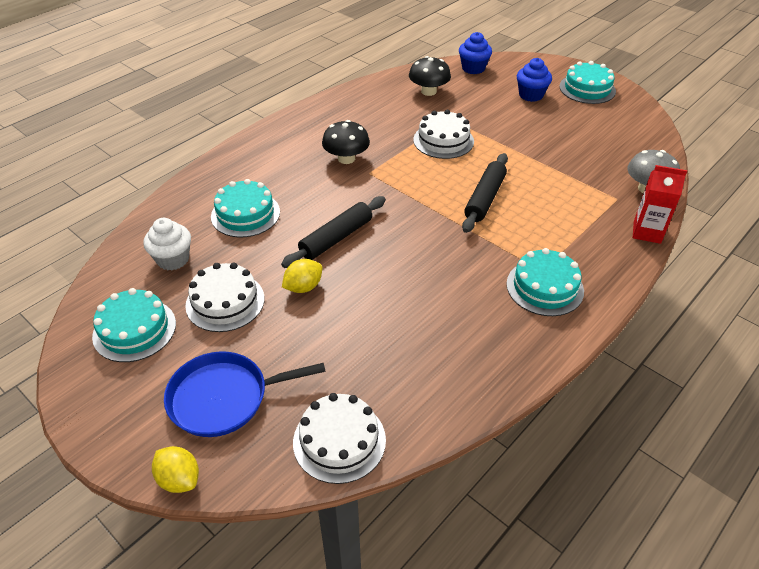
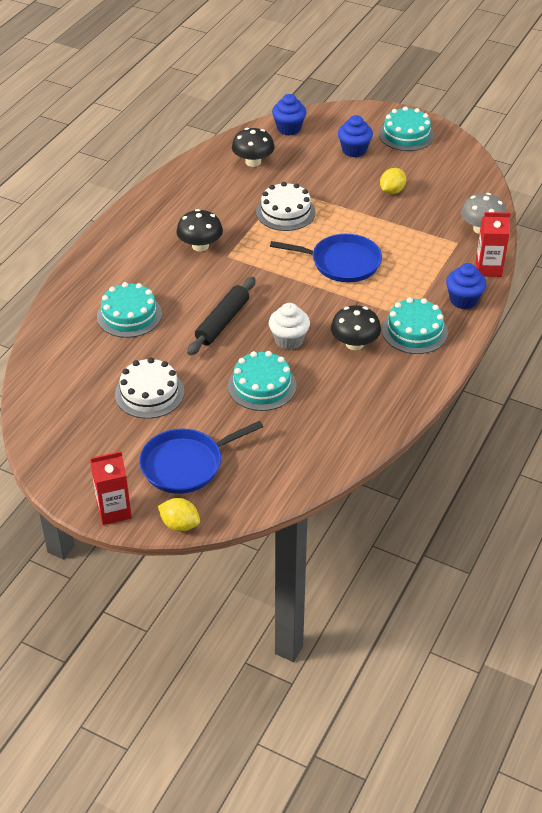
camera: 15 degrees left, 0 degrees up
(114, 441) = (114, 511): none -> red carton
(134, 330) = (82, 430): turquoise cake -> turquoise cake (262, 386)
(173, 259) = (83, 367): white cupcake -> white cupcake (289, 340)
(303, 287) = (212, 368): yellow lemon -> yellow lemon (392, 191)
(339, 441) = (290, 475): white cake -> none
(471, 289) = (354, 343): none -> black mushroom
(484, 198) = (341, 262): black rolling pin -> blue pan
(610, 262) = (463, 300): none -> blue cupcake

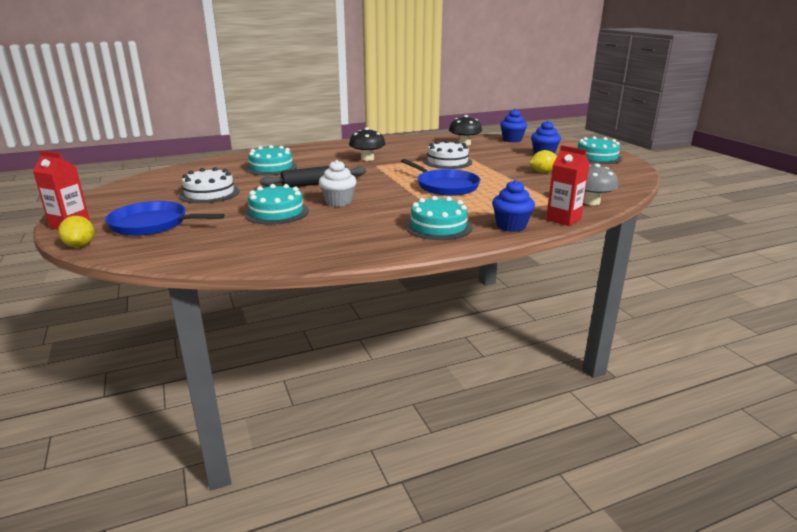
camera: 40 degrees right, 20 degrees down
(354, 343) = (379, 217): black mushroom -> none

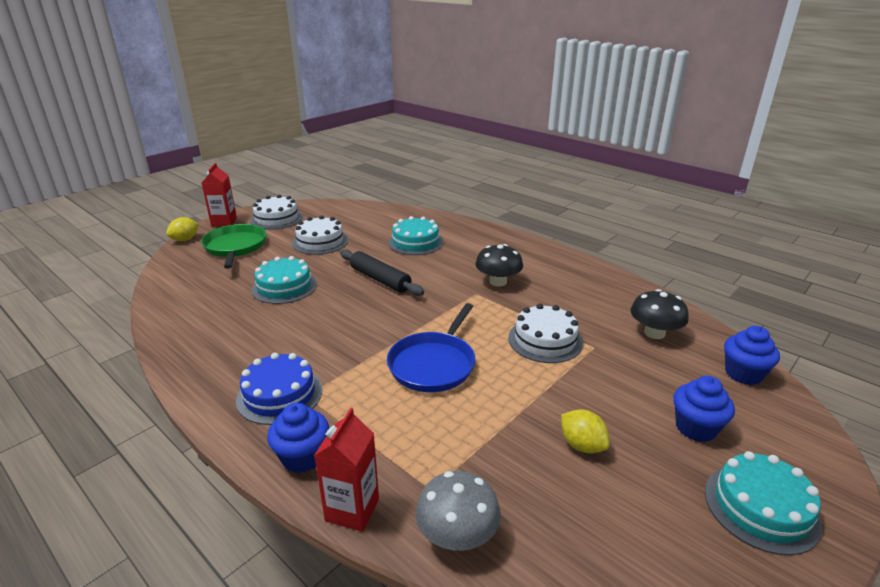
camera: 65 degrees right, 5 degrees up
(116, 203) = (276, 218): none -> white cake
(153, 224) = (235, 247): blue pan -> green pan
(338, 202) = (331, 309): white cupcake -> none
(438, 226) = (279, 395): turquoise cake -> blue cake

